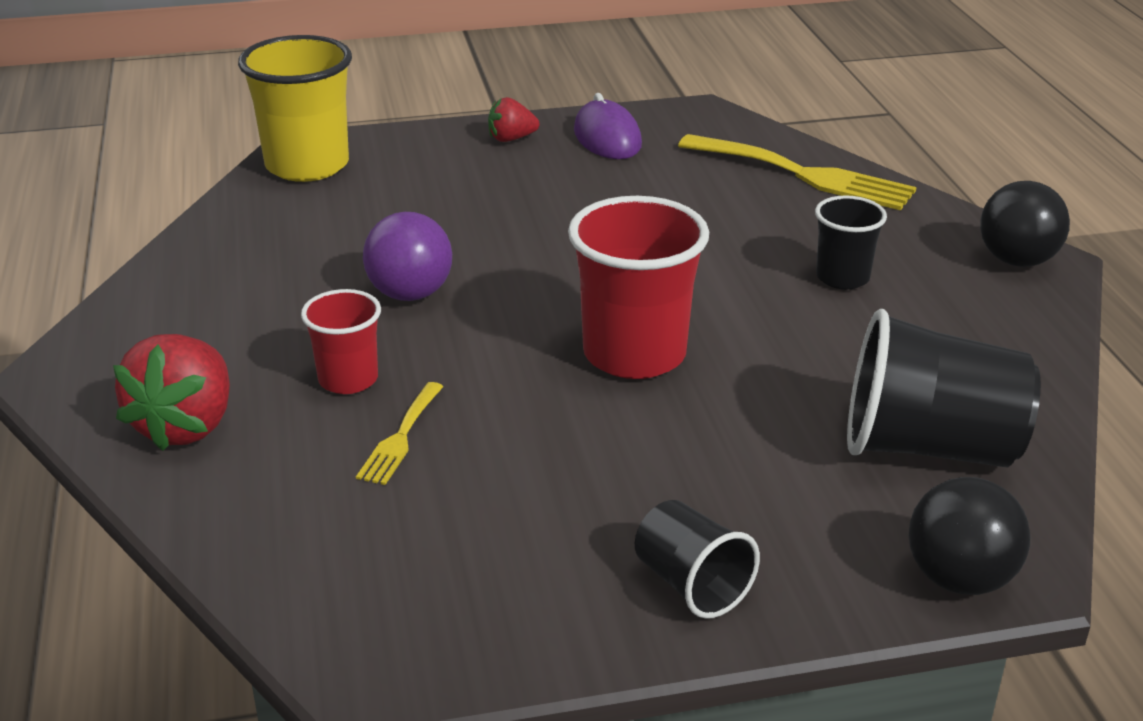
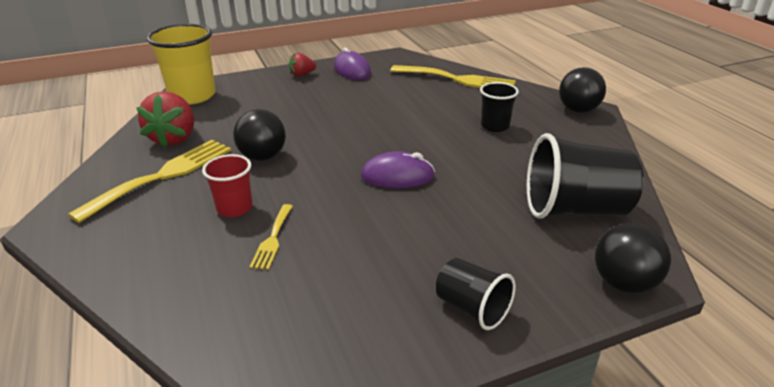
camera: 10 degrees left, 0 degrees up
(186, 426) = (136, 247): red strawberry -> red strawberry (174, 138)
(240, 311) = (163, 176): none -> yellow fork
(410, 294) = (263, 157): purple ball -> black ball
(634, 354) = (397, 176): red cup -> purple mouse

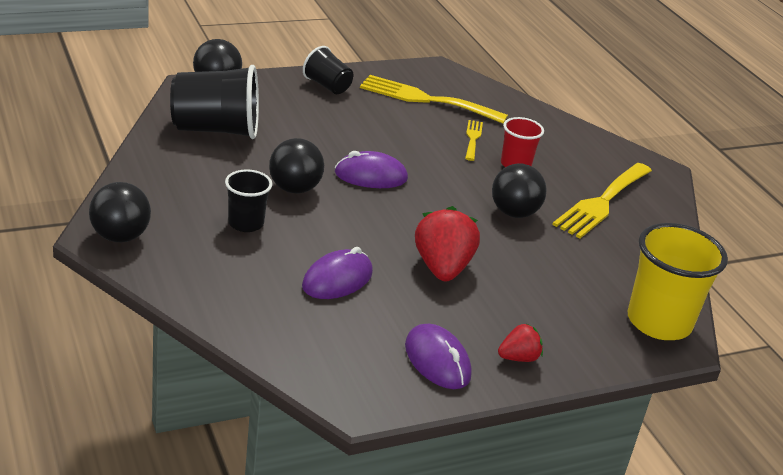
camera: 175 degrees right, 0 degrees up
(174, 138) = (626, 248): red strawberry -> red strawberry (442, 268)
(416, 100) = (337, 280): none -> purple mouse
(458, 79) = (264, 318): yellow fork -> yellow fork (425, 99)
(467, 156) = (294, 189): none -> black ball

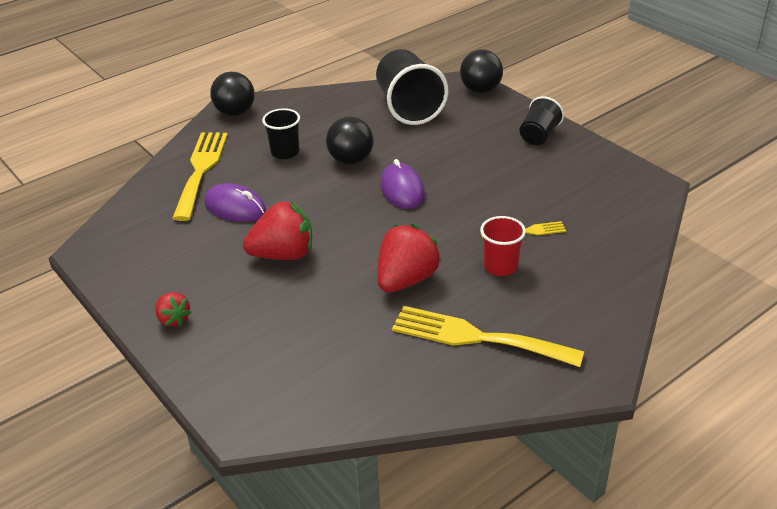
camera: 80 degrees right, 5 degrees up
(425, 99) = (576, 190): yellow fork -> yellow fork (201, 170)
(437, 361) = (151, 276): purple mouse -> none
(514, 213) = (406, 280): black ball -> red strawberry
(659, 322) = (272, 406): yellow cup -> none

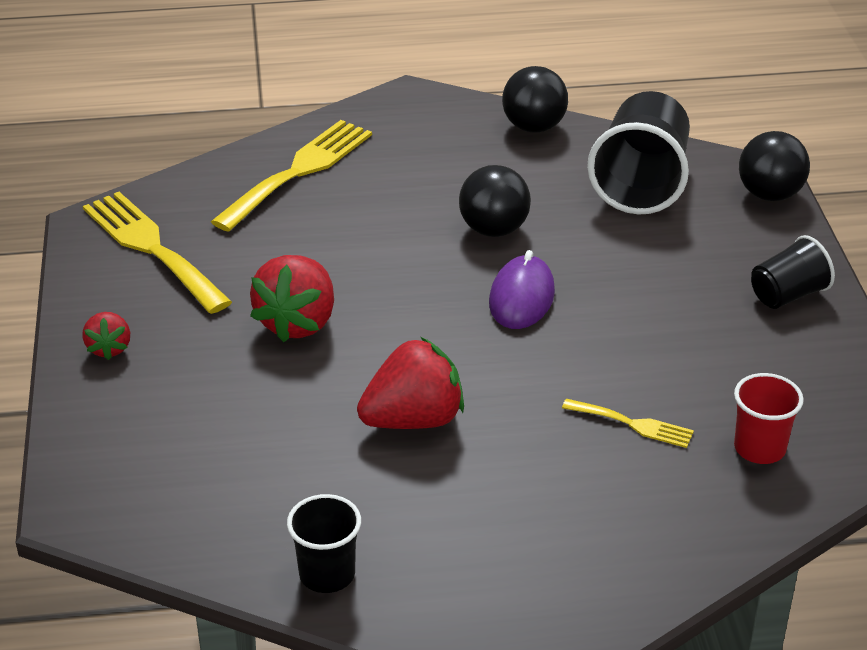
camera: 30 degrees right, 0 degrees up
(235, 112) = (408, 107): black ball -> black ball (534, 127)
(235, 207) = (296, 237): purple mouse -> none
(283, 255) = (298, 322): red strawberry -> red strawberry turned 90 degrees clockwise
(285, 152) = (420, 186): black cup -> black cup (327, 574)
(476, 337) = (429, 533): yellow fork -> yellow fork (151, 248)
(500, 266) = (550, 456): red cup -> red cup (759, 448)

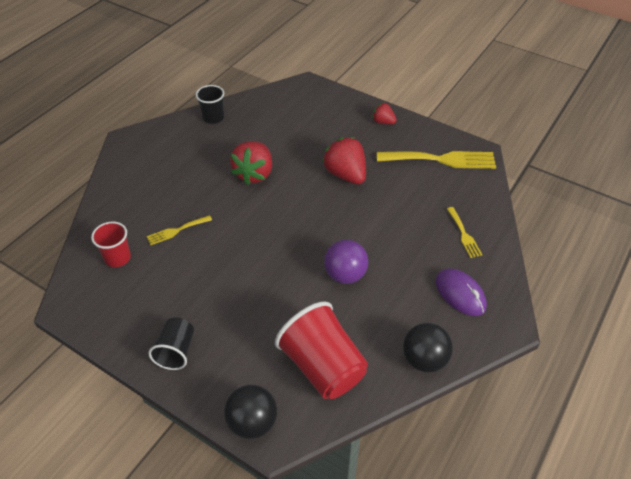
camera: 130 degrees right, 10 degrees up
(299, 171) = (464, 234): yellow fork -> yellow fork, size x0.51
(493, 229) = (345, 275): black ball -> purple ball
(522, 298) = (286, 250): purple mouse -> purple mouse (460, 294)
(641, 184) = (323, 367): black cup -> red cup

